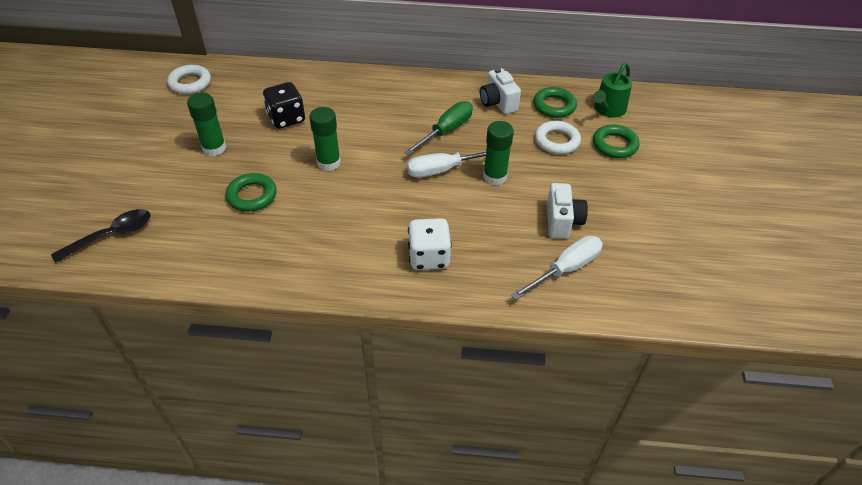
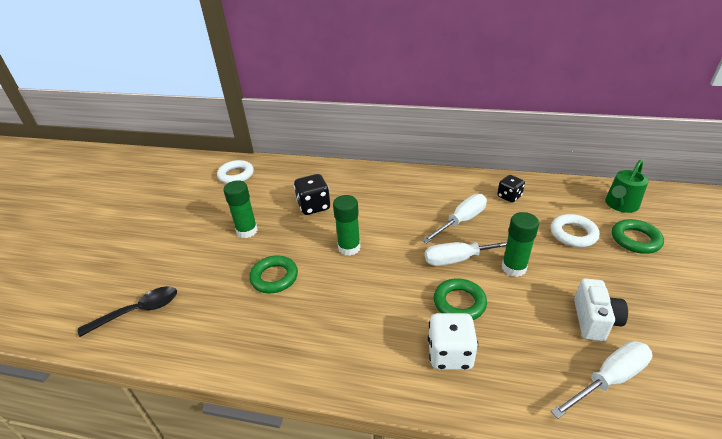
camera: 10 degrees right, 10 degrees down
(446, 131) = (461, 221): green screwdriver -> white screwdriver
(498, 103) = (509, 196): white camera -> black dice
(554, 106) = (565, 200): green ring -> green ring (459, 303)

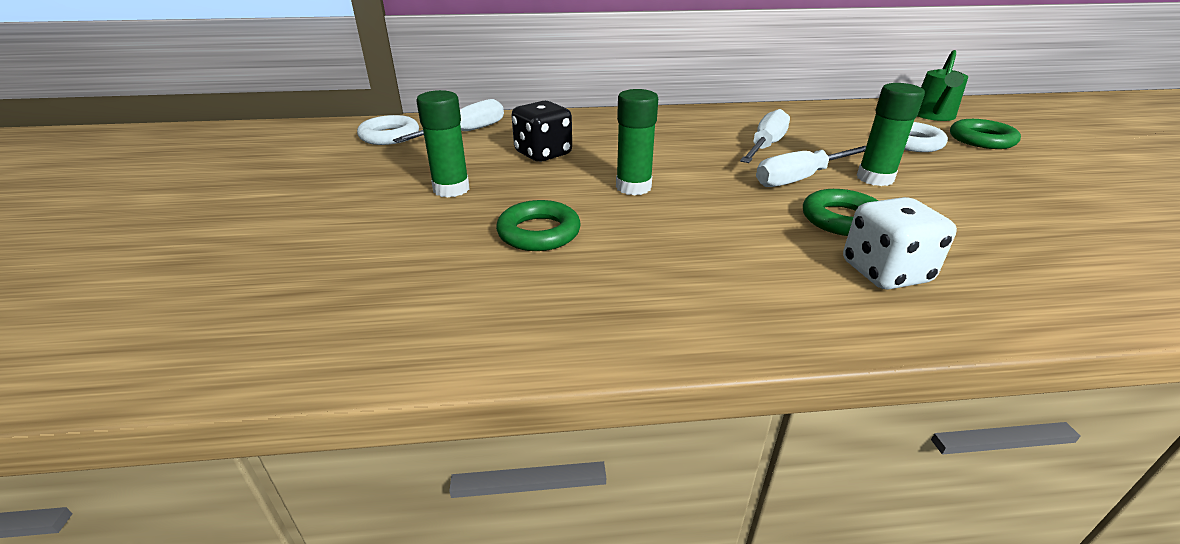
camera: 20 degrees left, 5 degrees down
(138, 311) = (299, 312): black spoon -> none
(509, 196) = (802, 121): black dice -> none
(594, 320) = (1021, 211): white camera -> none
(609, 379) = (1103, 261): white screwdriver -> white screwdriver (466, 132)

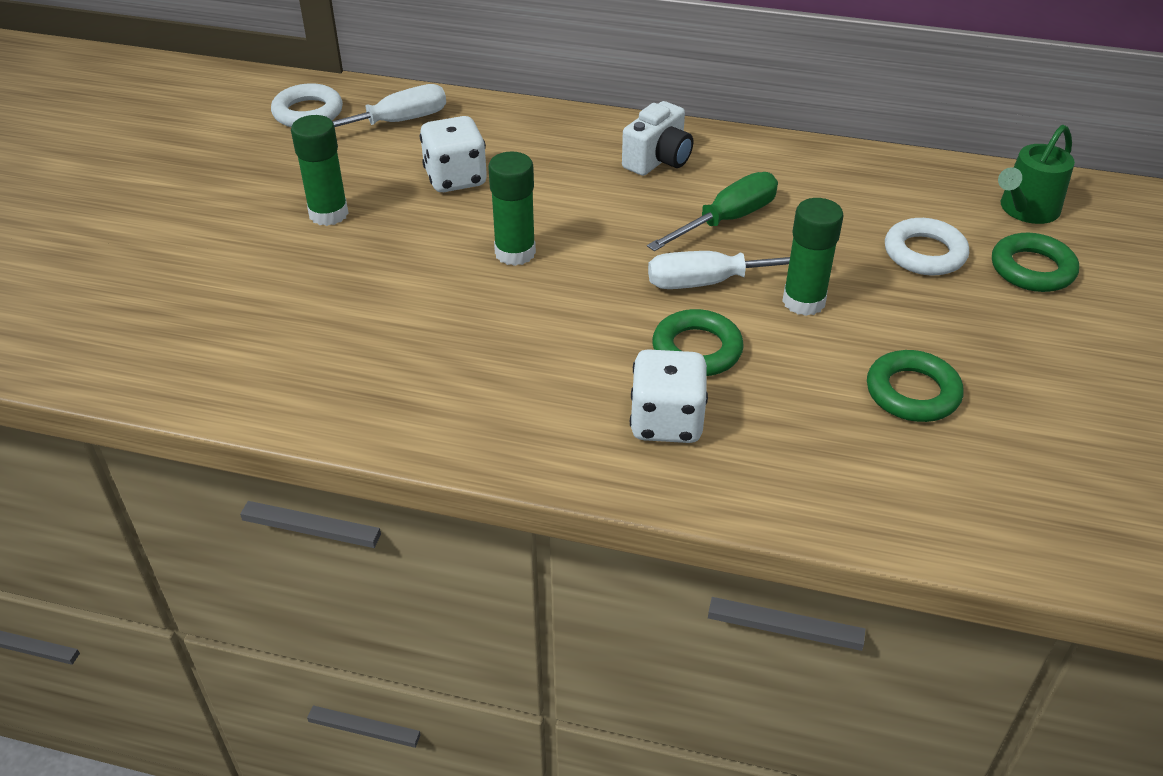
camera: 20 degrees right, 10 degrees up
(539, 232) = (377, 293): green ring -> green ring (912, 392)
(543, 154) = (455, 178): black dice -> white dice
(682, 125) = (658, 160): none -> white camera
(765, 146) = (726, 220): white screwdriver -> green screwdriver

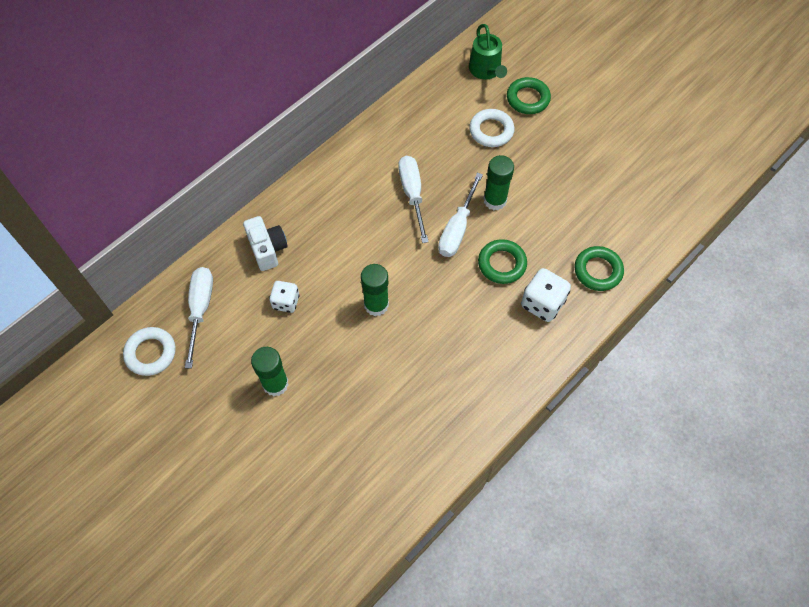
camera: 60 degrees left, 20 degrees up
(455, 178) = (286, 302): white dice -> white dice, size x0.66
(658, 160) = (339, 195): white camera -> white camera (267, 249)
(726, 220) = (412, 194): green screwdriver -> white screwdriver
(912, 392) = (578, 198): green ring -> green ring (597, 271)

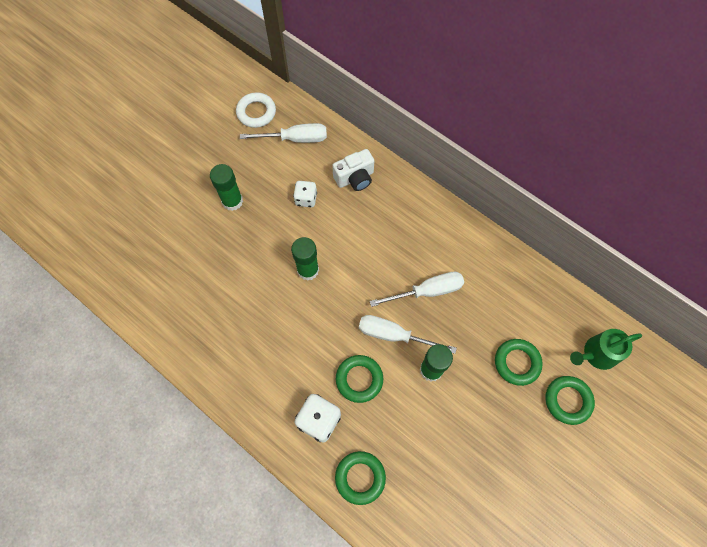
camera: 85 degrees right, 5 degrees up
(491, 131) = (517, 363): white ring -> green ring

